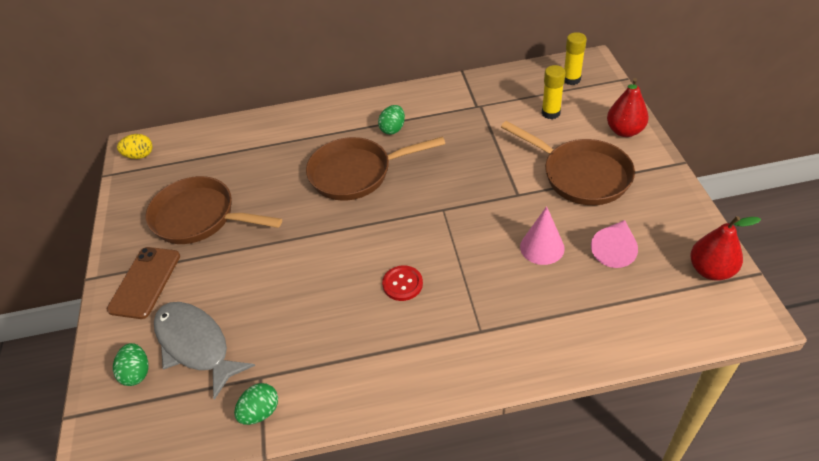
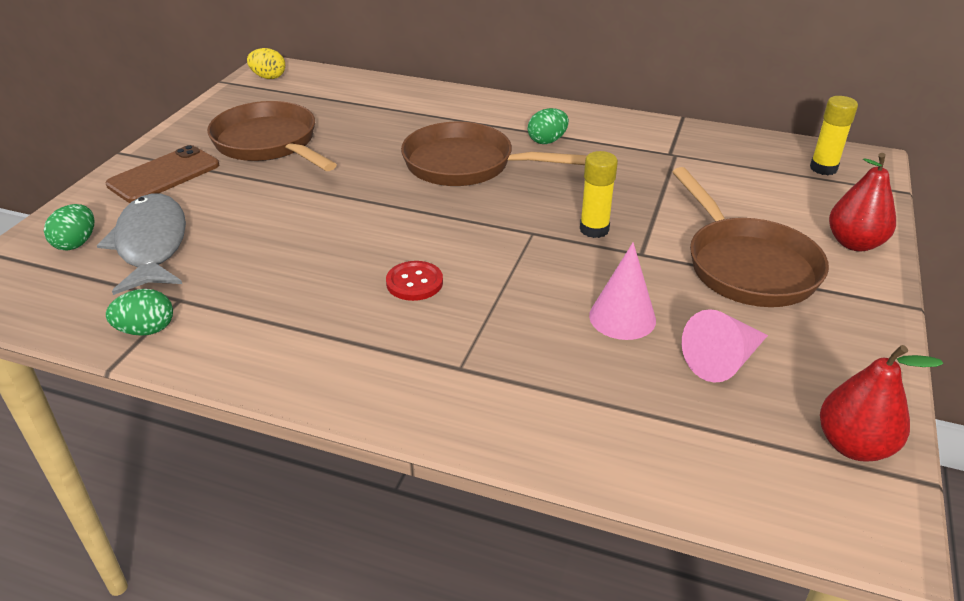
camera: 25 degrees right, 10 degrees down
(550, 113) = (763, 191): yellow glue stick -> yellow glue stick (594, 229)

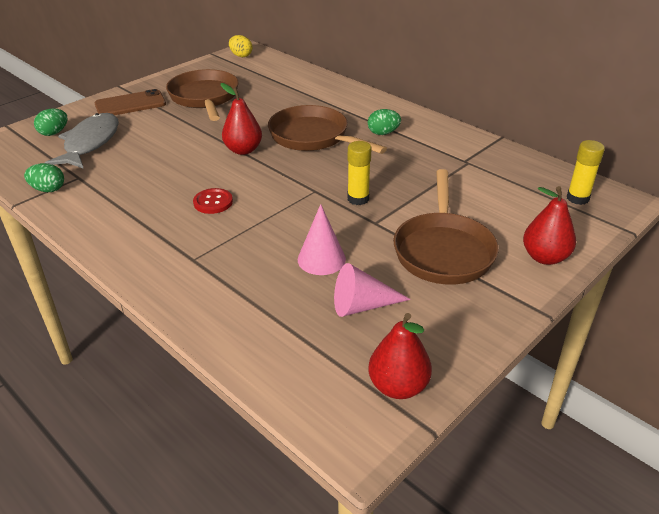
camera: 25 degrees right, 0 degrees up
(390, 202) = (243, 150): none -> red pear

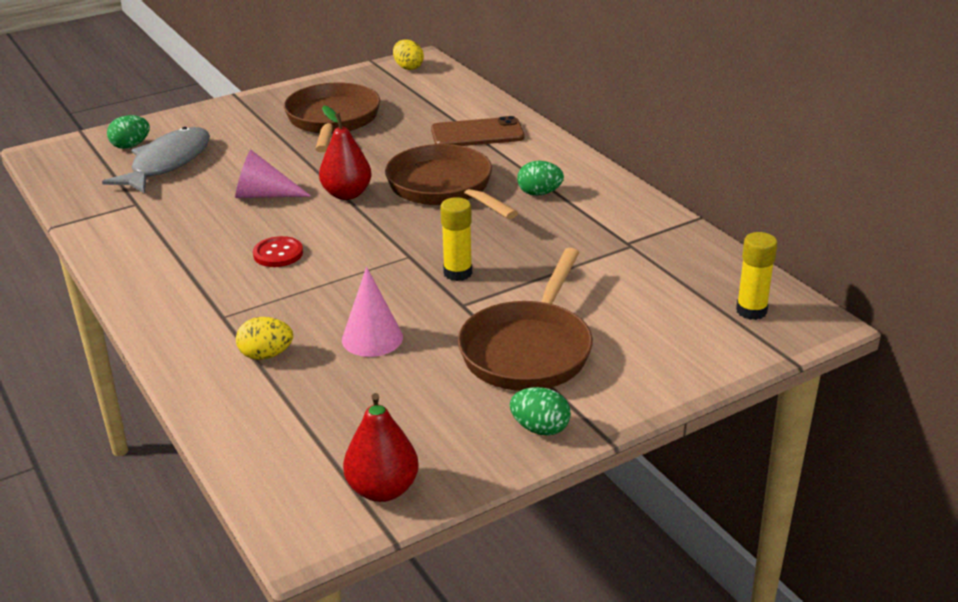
camera: 15 degrees right, 5 degrees down
(48, 189) = (96, 214): green egg -> green egg (540, 429)
(130, 104) = (237, 119): brown phone -> brown phone (477, 134)
(244, 286) = (266, 355): none -> yellow egg
(362, 306) = (391, 397): pink cone -> pink cone (263, 195)
(545, 257) = (655, 377): red pear -> none

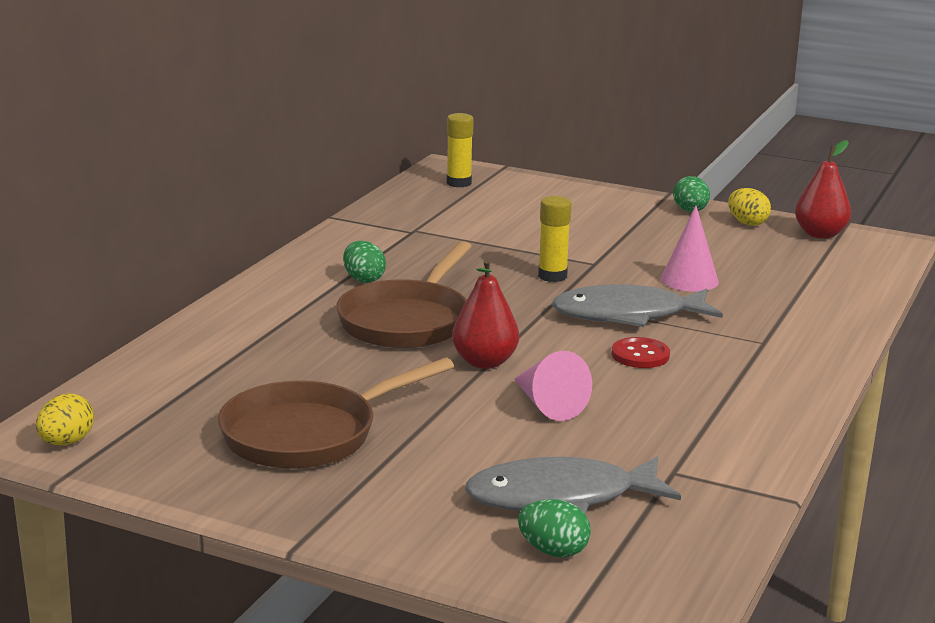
camera: 125 degrees left, 10 degrees down
(266, 355) = (775, 308): yellow egg -> yellow egg (747, 223)
(345, 276) = (627, 315): none -> grey fish
(477, 134) = (254, 339): brown phone -> none
(528, 350) = (615, 231): brown pan -> none

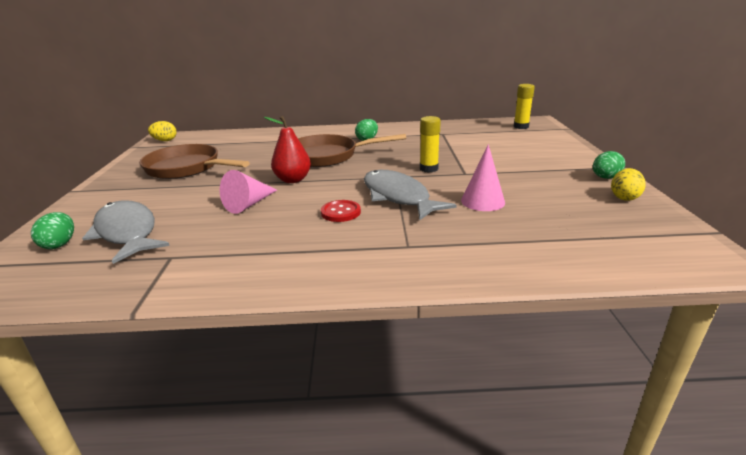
camera: 65 degrees right, 5 degrees up
(820, 234) = (662, 226): red pear -> none

